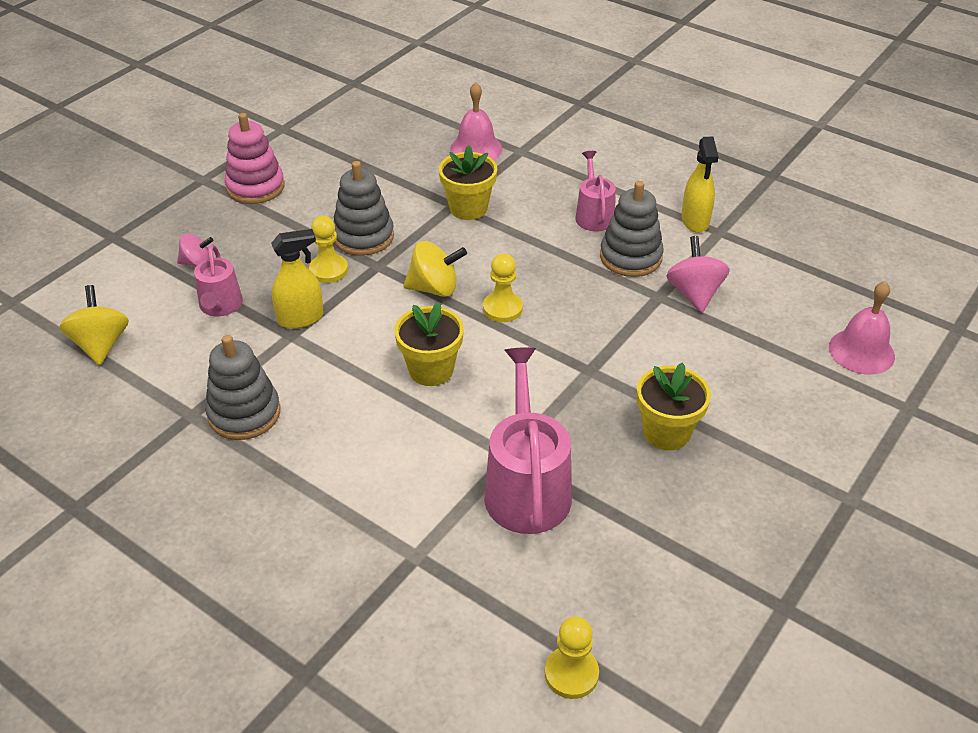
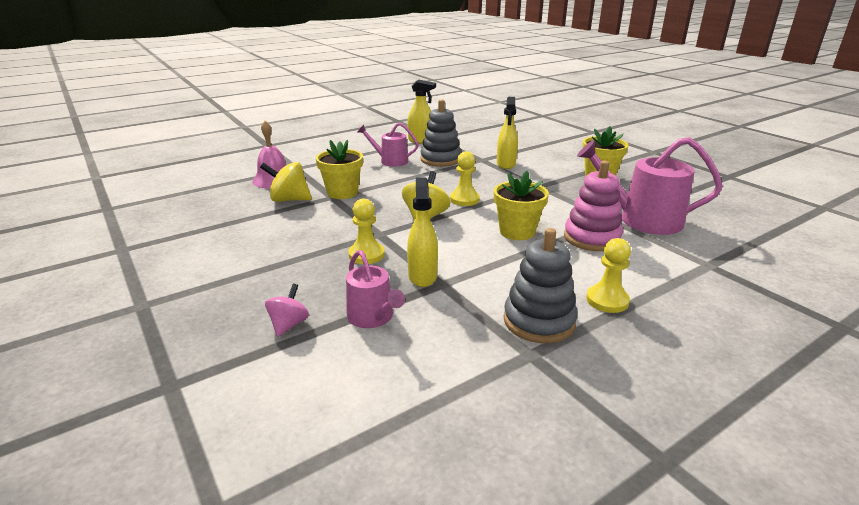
camera: 70 degrees left, 15 degrees down
(101, 344) = (380, 414): yellow spinning top -> yellow spinning top (289, 200)
(220, 306) = (373, 317): pink watering can -> pink watering can turned 45 degrees clockwise
(255, 187) = (200, 275): pink stacking toy -> pink stacking toy (592, 238)
(363, 237) = (336, 234): grey stacking toy -> none
(571, 674) = (796, 231): yellow pawn -> yellow pawn (607, 300)
(655, 324) = (506, 164): none -> yellow spray bottle
(694, 293) = (485, 152): pink spinning top -> none
(861, 351) = (550, 131): pink bell -> none

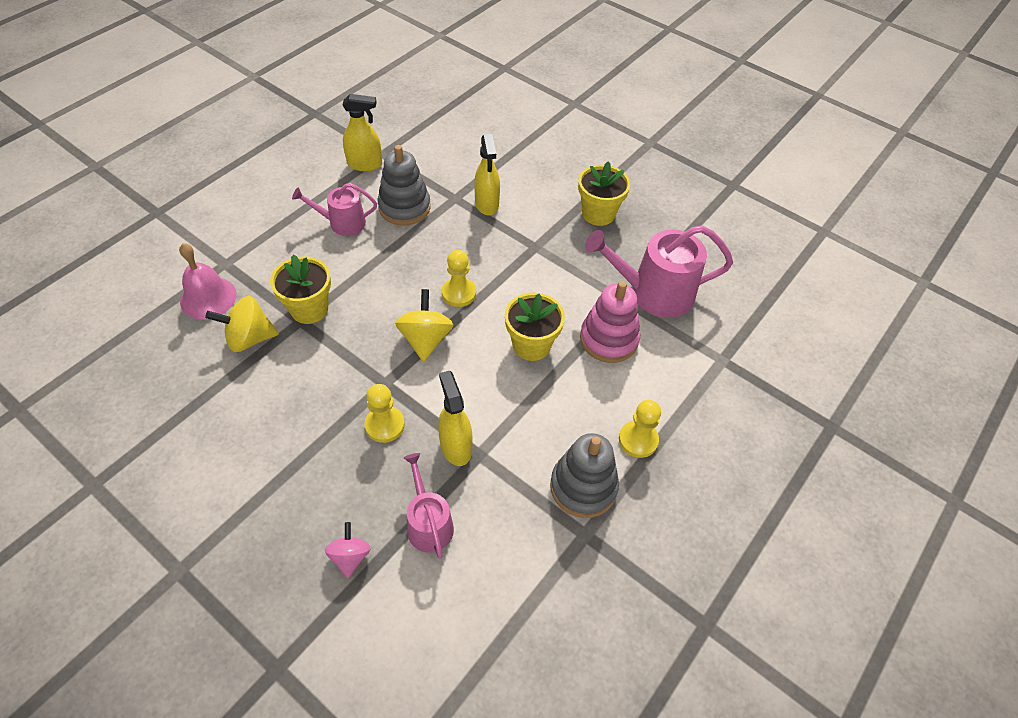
camera: 20 degrees left, 25 degrees up
(373, 317) = (428, 523): pink watering can -> pink watering can turned 150 degrees counterclockwise

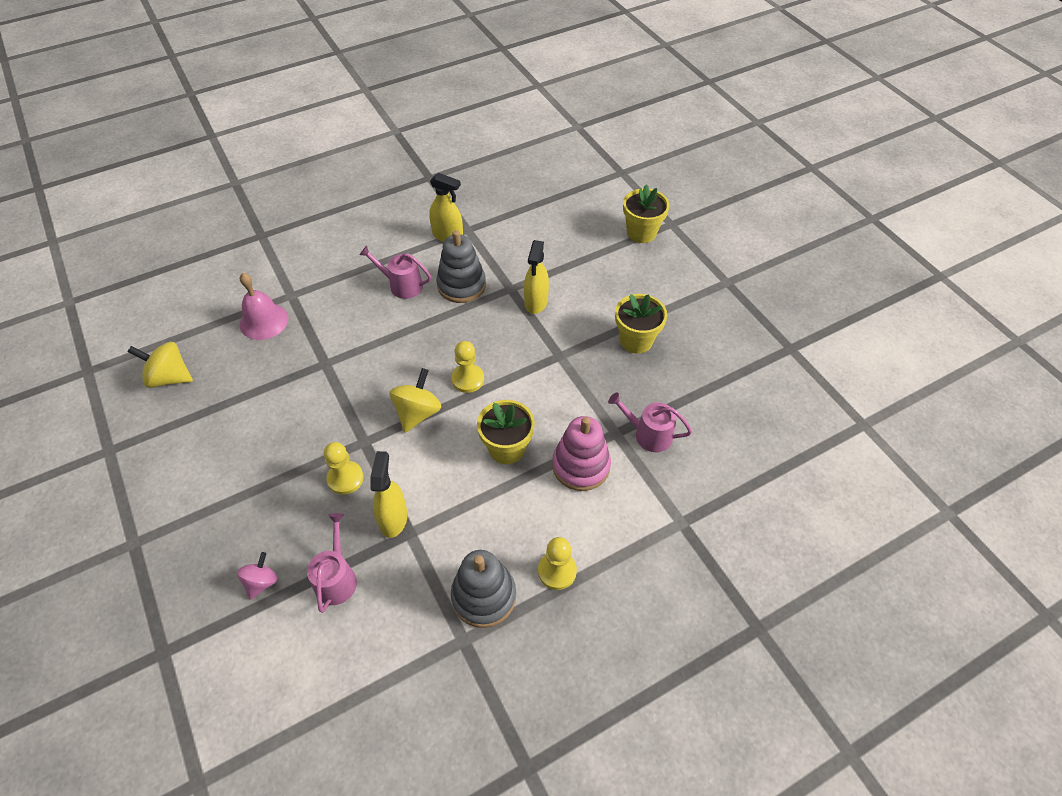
camera: 25 degrees right, 0 degrees up
(249, 338) = (278, 366): yellow spinning top -> yellow spinning top (169, 377)
(309, 309) = (336, 355): yellow flower pot -> yellow flower pot (641, 232)
(654, 293) = (648, 434): pink watering can -> pink watering can, size x0.58

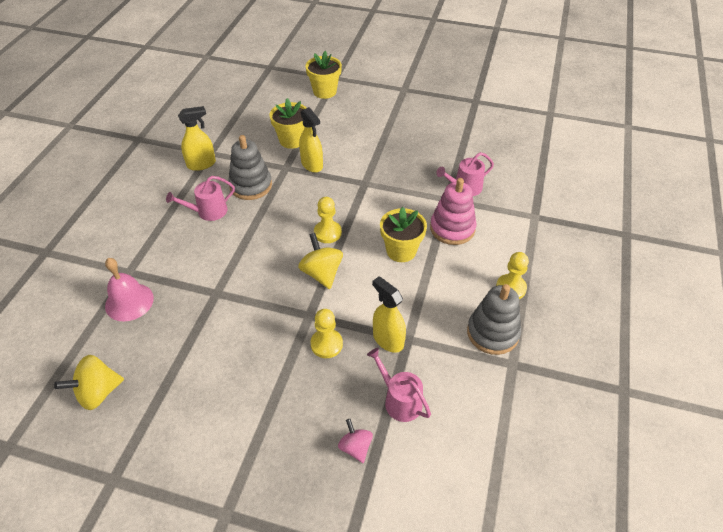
camera: 45 degrees left, 5 degrees down
(636, 340) = (396, 147): yellow flower pot -> yellow flower pot (292, 140)

